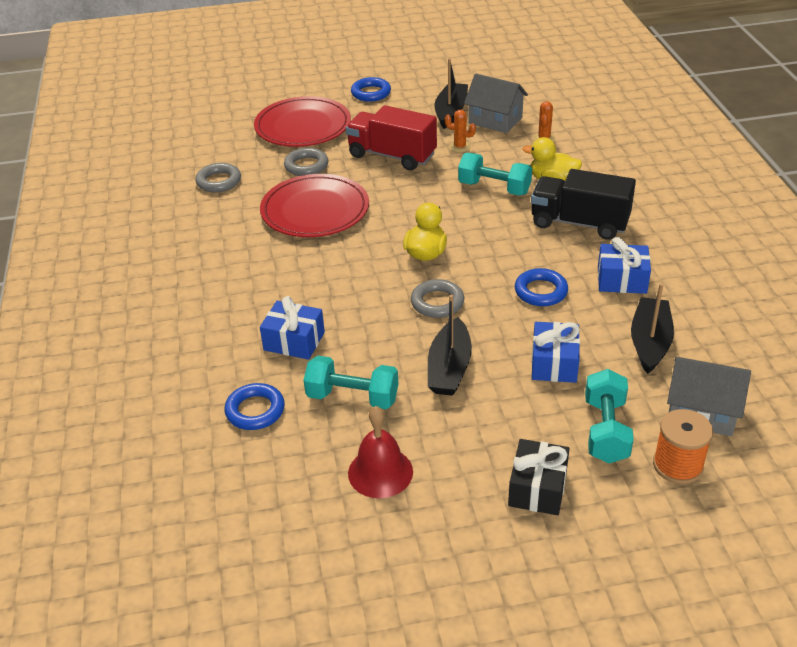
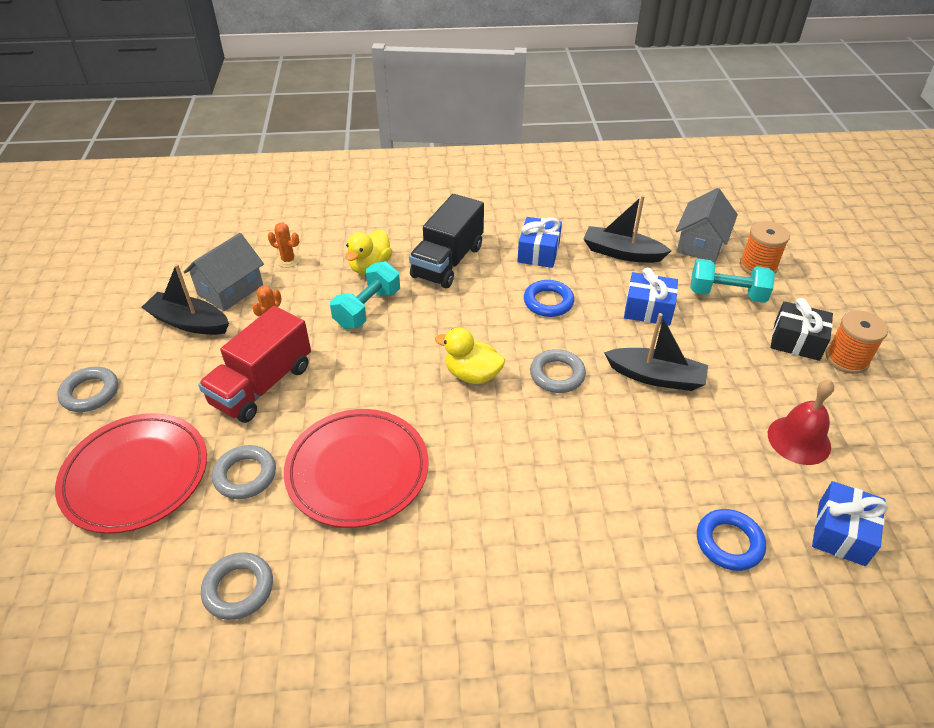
camera: 85 degrees left, 5 degrees up
(294, 341) = (613, 502): blue gift -> blue gift (841, 533)
(352, 397) = (701, 454): turquoise dumbbell -> none
(371, 93) = (90, 393): blue ring -> grey ring
(518, 534) = (847, 359): none -> orange spool

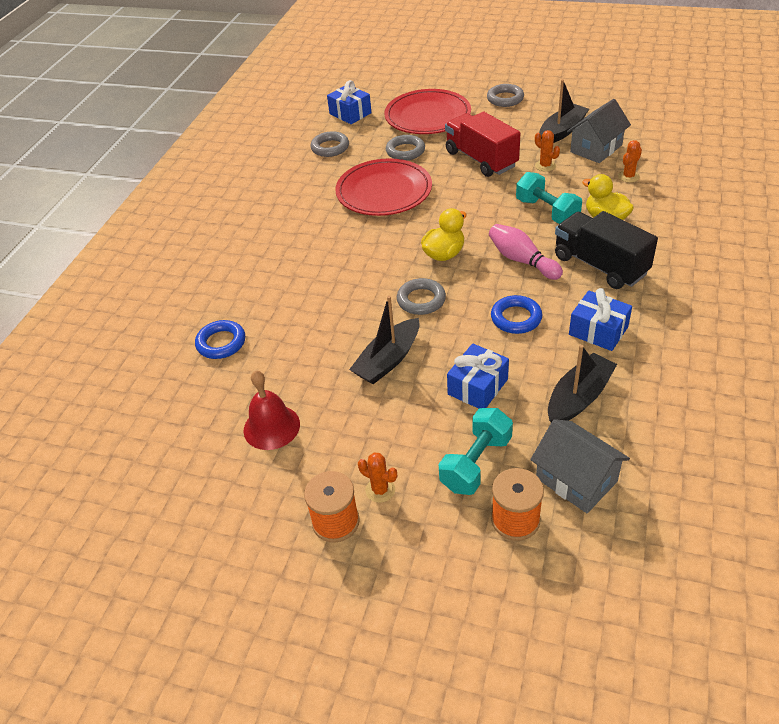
camera: 115 degrees right, 0 degrees up
(230, 289) = (596, 148): grey house -> grey house turned 75 degrees clockwise
(460, 313) = (522, 260): none -> pink bowling pin
(796, 341) = (380, 490): black gift -> orange cactus
(841, 533) = (184, 409): blue gift -> blue gift (350, 113)

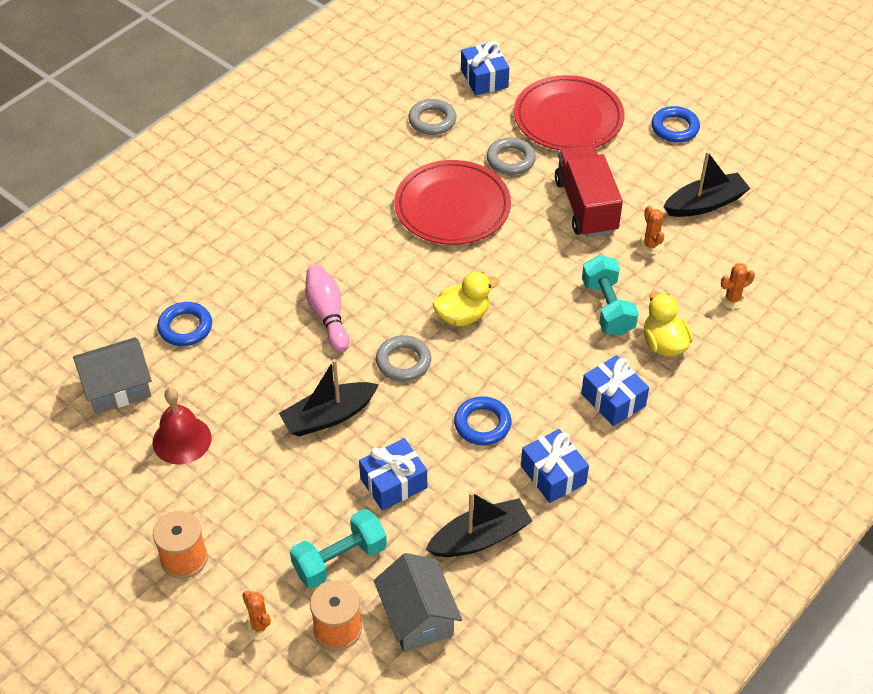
camera: 20 degrees right, 5 degrees up
(380, 490) = (239, 546): orange cactus -> orange cactus (260, 626)
(505, 99) = (675, 128): grey ring -> blue ring
(522, 260) = (536, 358): pink bowling pin -> pink bowling pin (327, 315)
(596, 148) = (726, 245): grey house -> grey house (117, 388)
(600, 265) = (613, 400): black truck -> blue gift

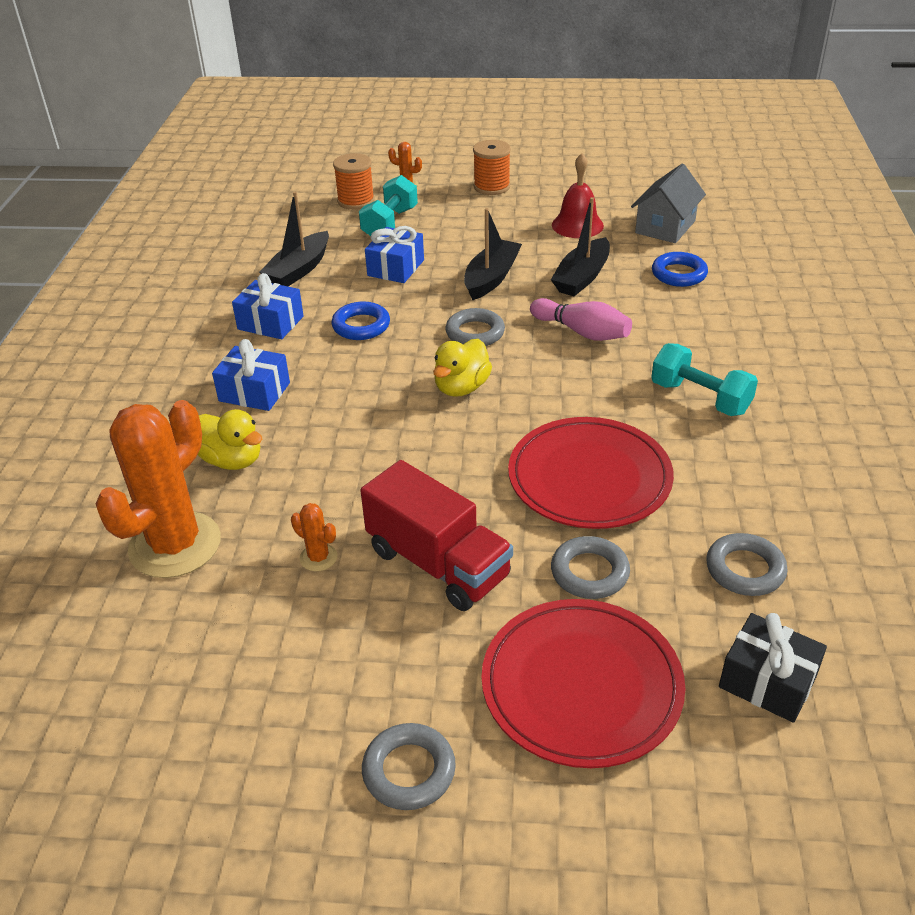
camera: 145 degrees right, 10 degrees down
(418, 617) = (307, 224): grey house -> none
(484, 78) = (767, 681): blue gift -> black gift
(607, 307) = (319, 464): turquoise dumbbell -> turquoise dumbbell (700, 398)
(675, 128) = (409, 771): blue ring -> grey ring
(705, 204) = (279, 657): black boat -> black boat (582, 277)
(732, 299) = (175, 545): orange cactus -> orange cactus, size x2.45

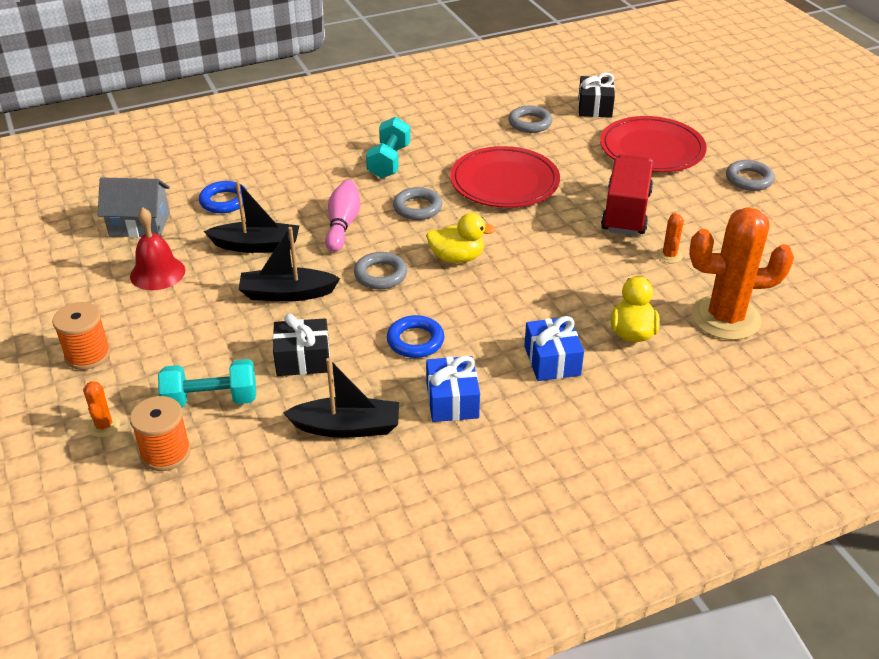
camera: 120 degrees left, 0 degrees up
(396, 268) = (303, 359): blue gift -> black gift
(589, 572) = (579, 164): grey ring -> grey ring (417, 208)

